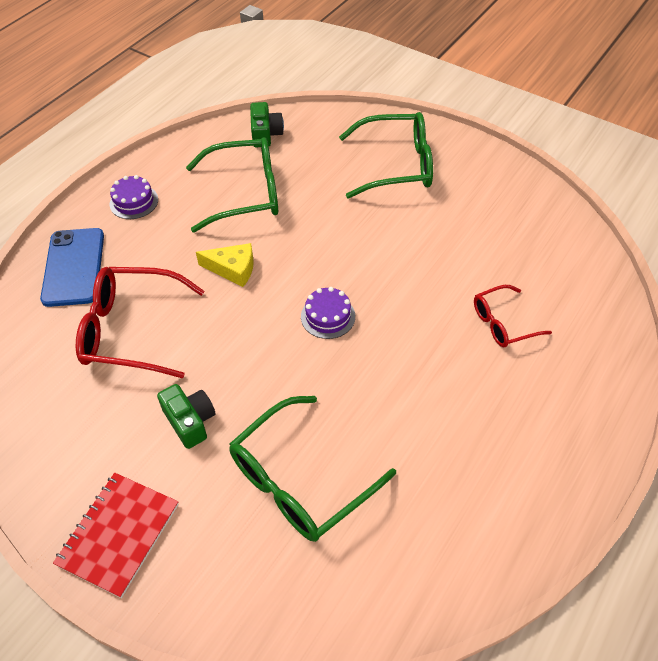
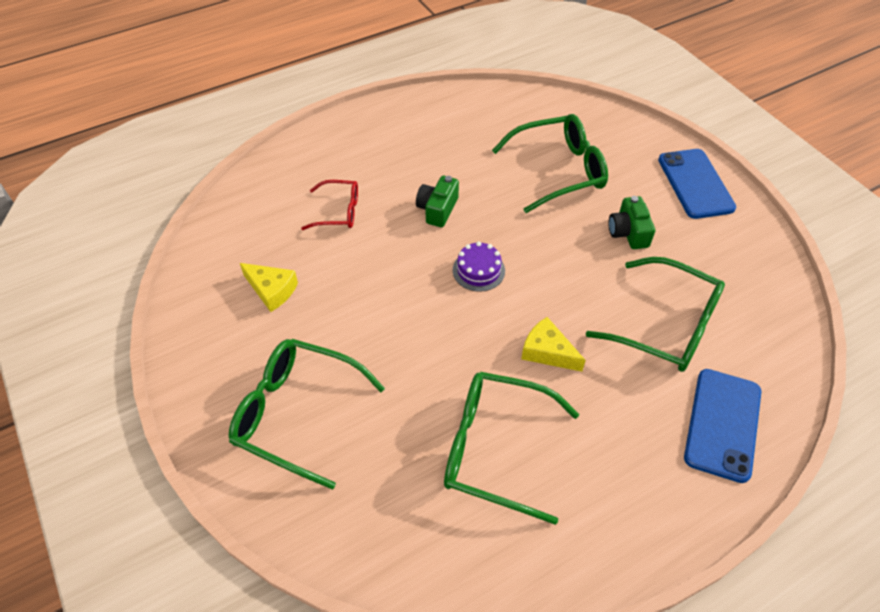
camera: 155 degrees left, 0 degrees up
(118, 534) = (695, 183): red notebook -> blue phone
(131, 330) = (666, 326): red glasses -> green glasses
(134, 202) = (639, 496): purple cake -> none
(266, 134) = (424, 547): green camera -> green camera (437, 209)
(492, 232) = (272, 290): none -> yellow cheese

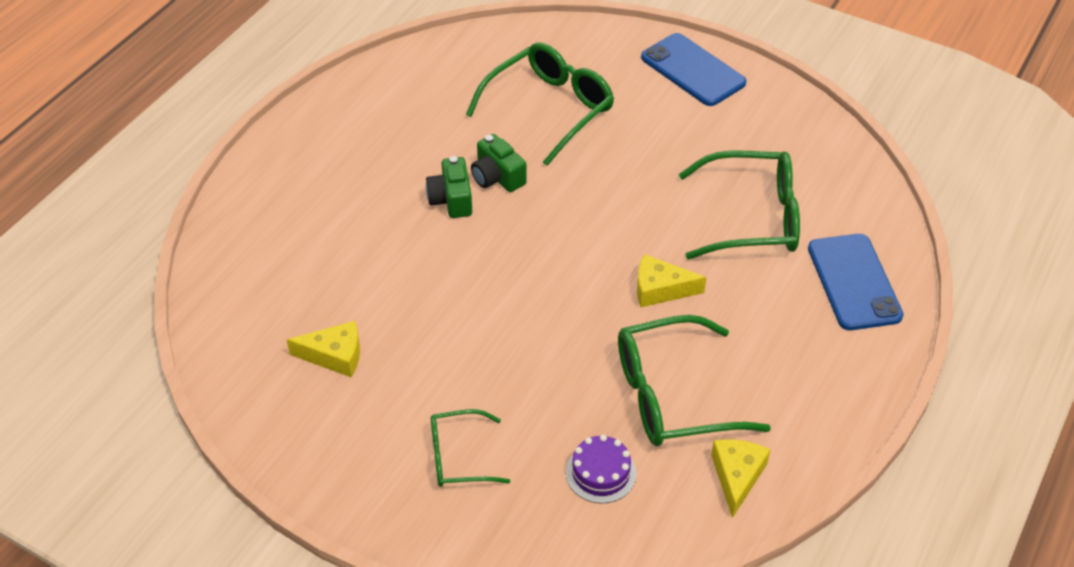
camera: 30 degrees left, 5 degrees down
(297, 414) = (459, 457): green glasses -> green glasses, size x0.57
(338, 211) = (344, 245): red glasses -> none
(478, 270) = (539, 242): purple cake -> purple cake (600, 473)
(500, 551) = (737, 476): none -> yellow cheese
(628, 232) = (660, 144): green camera -> green camera (497, 177)

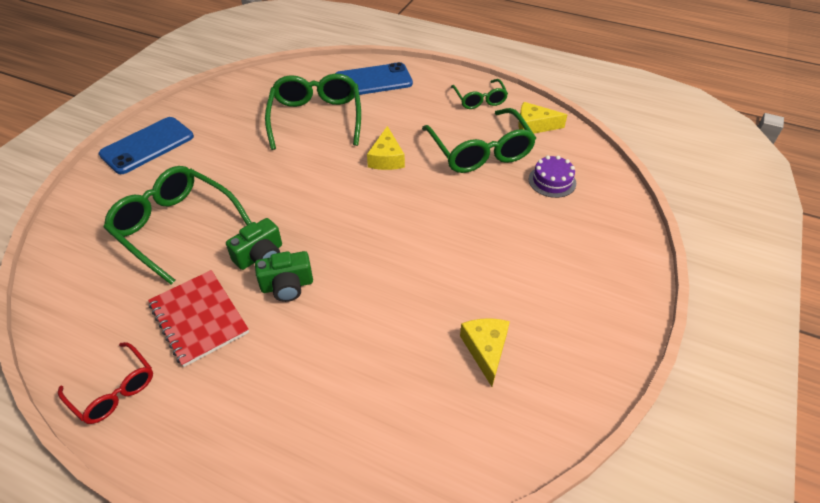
camera: 95 degrees left, 0 degrees up
(354, 97) = (114, 390): none -> red glasses
(421, 139) = (199, 318): none -> red notebook
(459, 457) = (564, 253): green glasses -> green glasses (479, 100)

